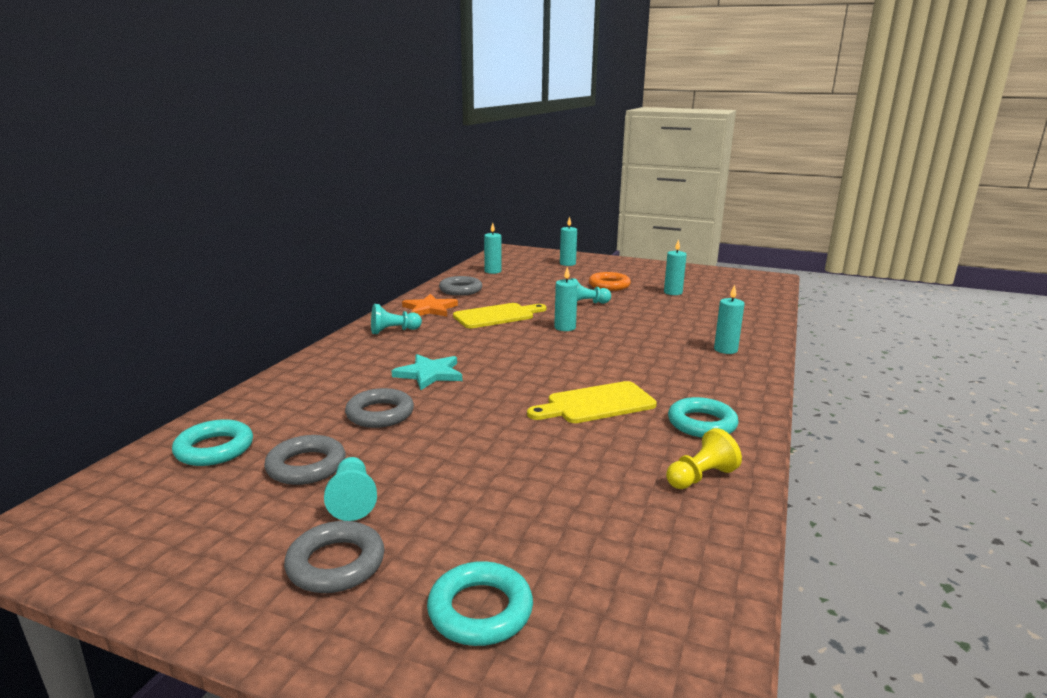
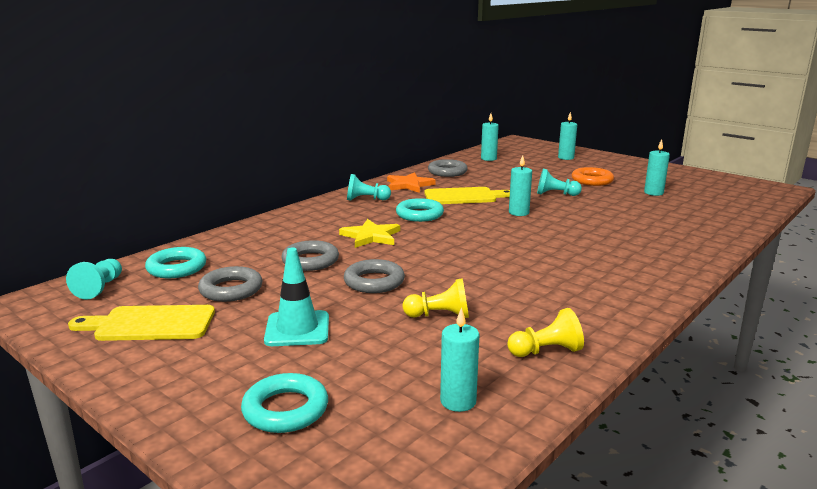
camera: 20 degrees right, 0 degrees up
(336, 564) = (207, 358): grey ring -> grey ring (374, 282)
(352, 500) = (247, 318): turquoise pawn -> turquoise pawn (100, 288)
(423, 502) = (297, 329): none -> turquoise traffic cone
(429, 374) = (371, 236): turquoise star -> yellow star
(568, 456) = (439, 315): none -> yellow pawn
(596, 404) = (497, 279): yellow cutting board -> yellow cutting board (150, 324)
(702, 423) = (585, 309): turquoise ring -> turquoise ring (419, 214)
(725, 350) = (665, 250): turquoise candle -> turquoise candle (458, 401)

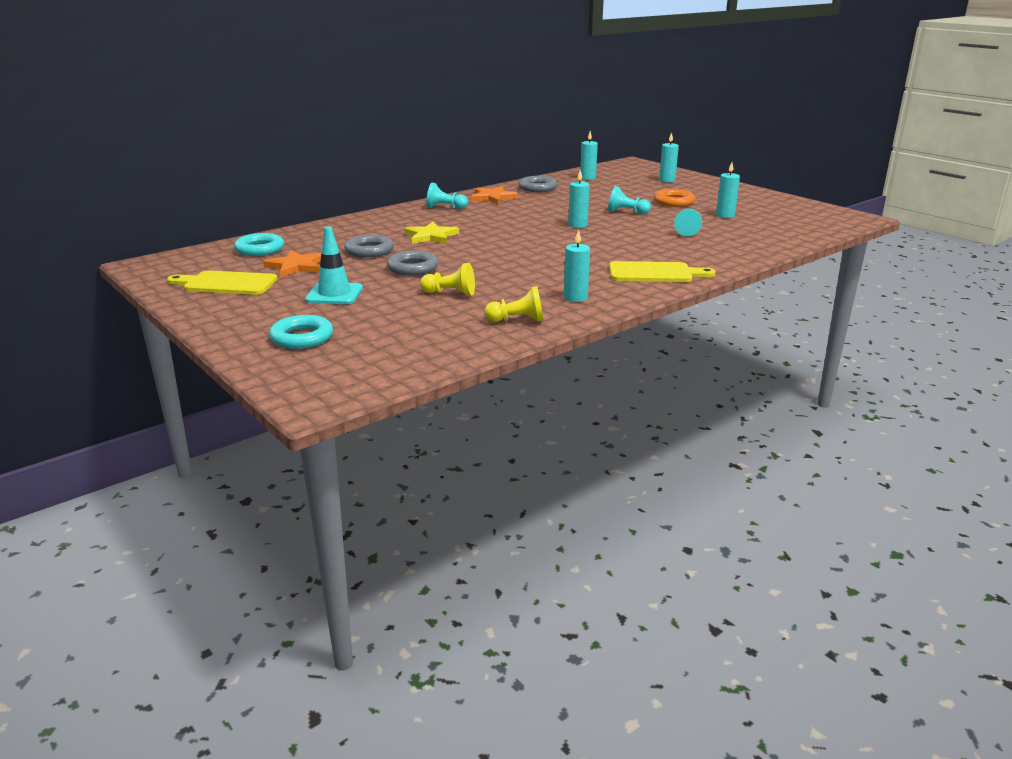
camera: 10 degrees right, 5 degrees up
(100, 288) = (196, 259): turquoise pawn -> turquoise pawn (688, 231)
(231, 289) = (296, 266): grey ring -> orange star
(419, 214) = (485, 222): turquoise ring -> none
(458, 401) = (427, 343): turquoise candle -> turquoise candle (575, 298)
(463, 196) = (537, 209): yellow cutting board -> yellow cutting board (654, 273)

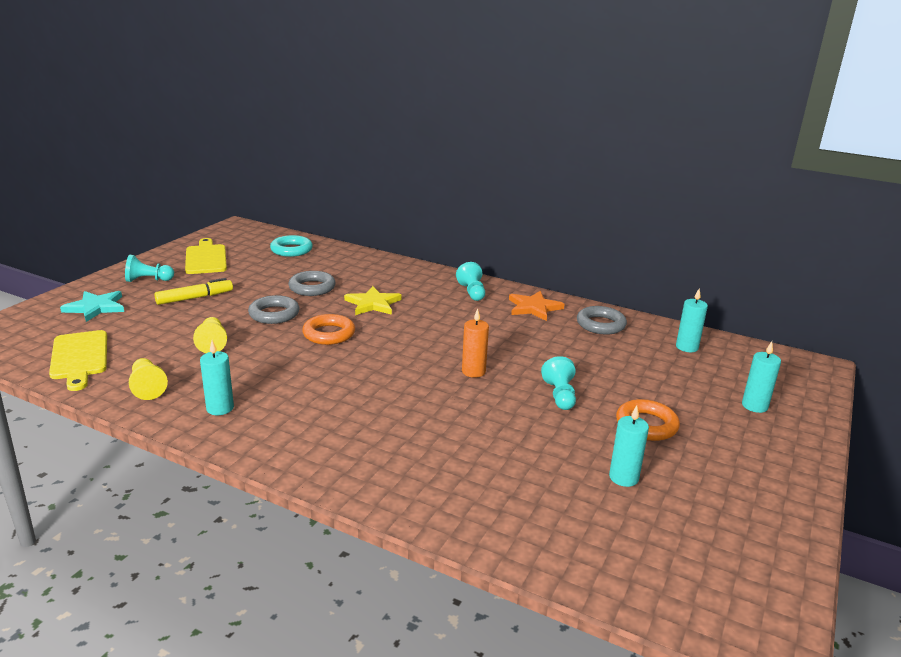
camera: 65 degrees right, 0 degrees up
(296, 266) = (256, 270): orange star -> none
(302, 337) = (95, 307): turquoise ring -> turquoise star
(334, 294) = (195, 298): turquoise traffic cone -> yellow marker
(475, 255) = (329, 334): none -> orange ring
(577, 225) = (473, 371): turquoise candle -> orange candle
(654, 273) = (324, 447): yellow cutting board -> yellow cutting board (79, 357)
(688, 231) = (516, 453): turquoise pawn -> turquoise pawn (148, 280)

